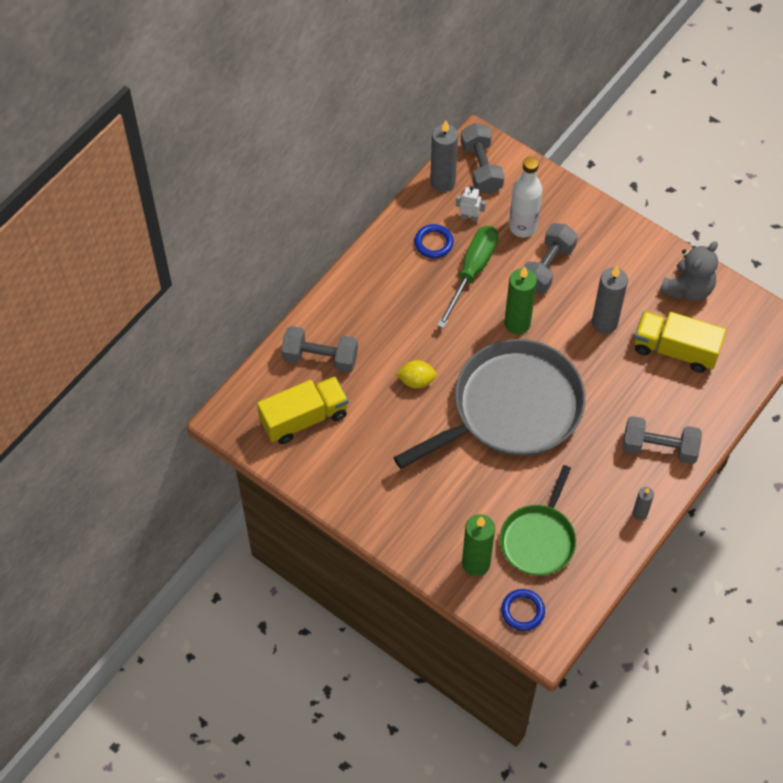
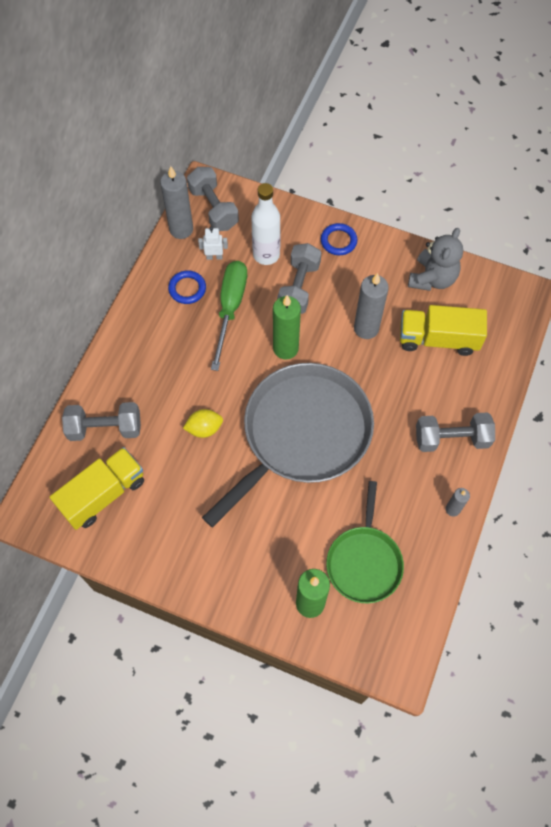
camera: 15 degrees left, 5 degrees up
(522, 611) = (369, 642): blue ring -> blue ring (338, 241)

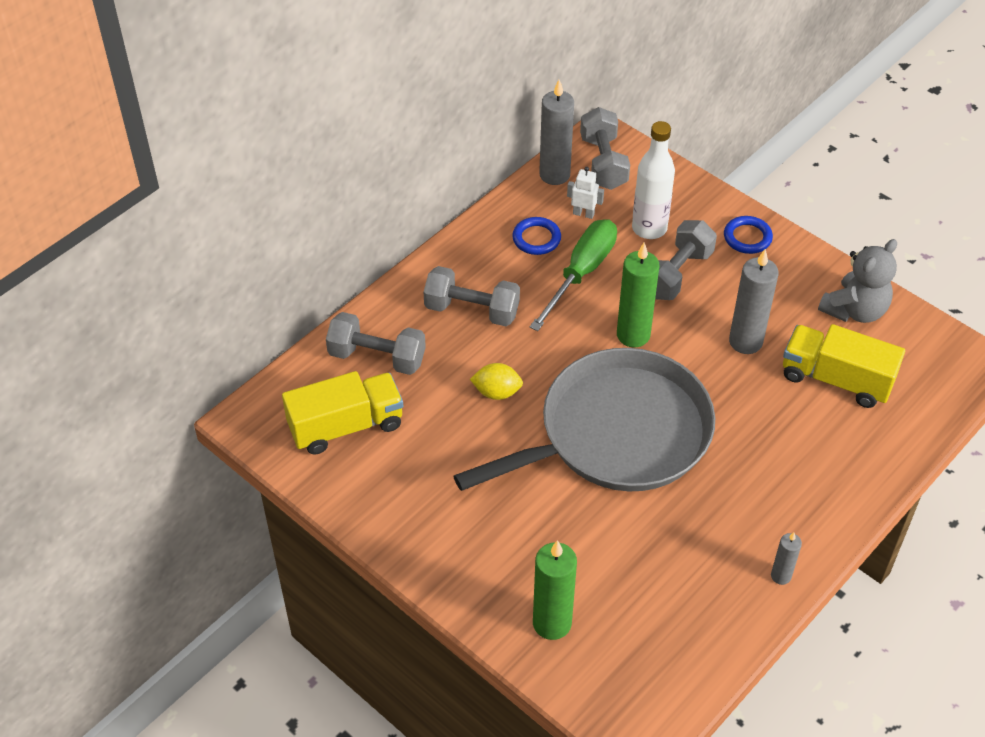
camera: 20 degrees right, 15 degrees down
(364, 561) = (640, 599): green pan -> none
(451, 438) = (810, 495): grey dumbbell -> grey dumbbell (472, 310)

